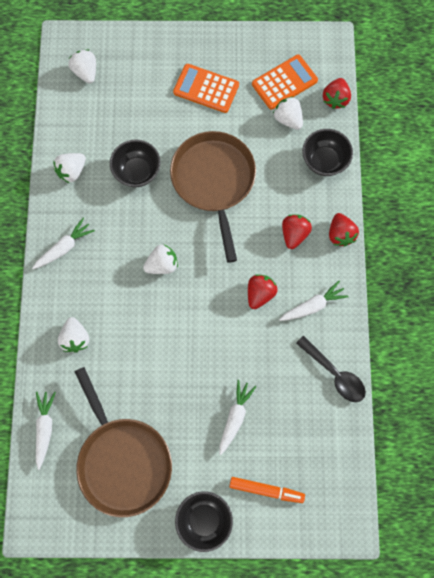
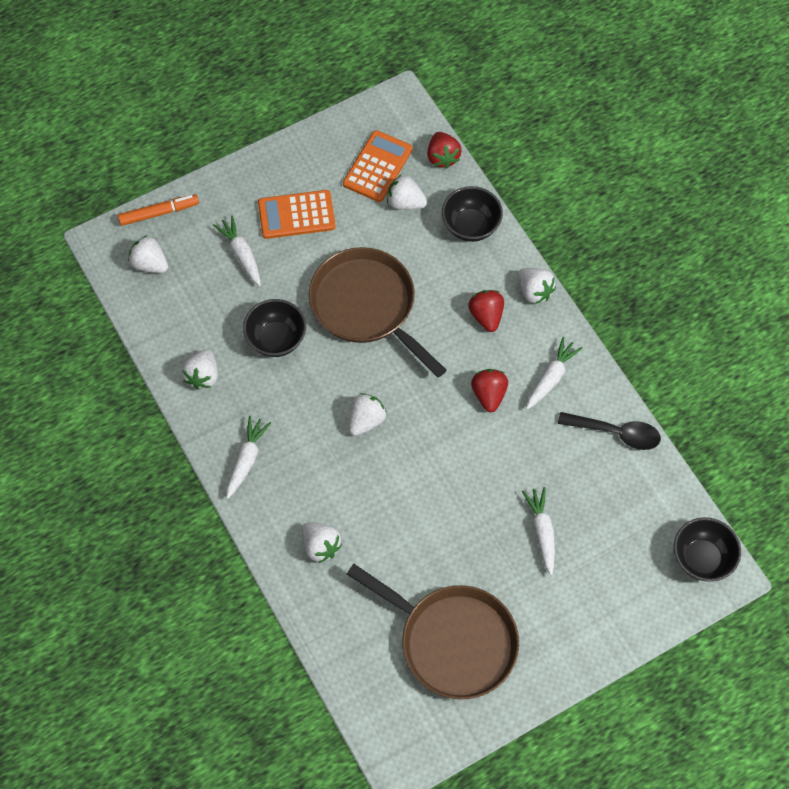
camera: 30 degrees left, 10 degrees down
(45, 428) = (347, 656): white carrot -> white carrot (241, 254)
(204, 519) = (575, 651): black bowl -> black bowl (702, 558)
(266, 490) = (619, 585): orange marker -> orange marker (159, 213)
(340, 234) = (534, 291): red strawberry -> white strawberry

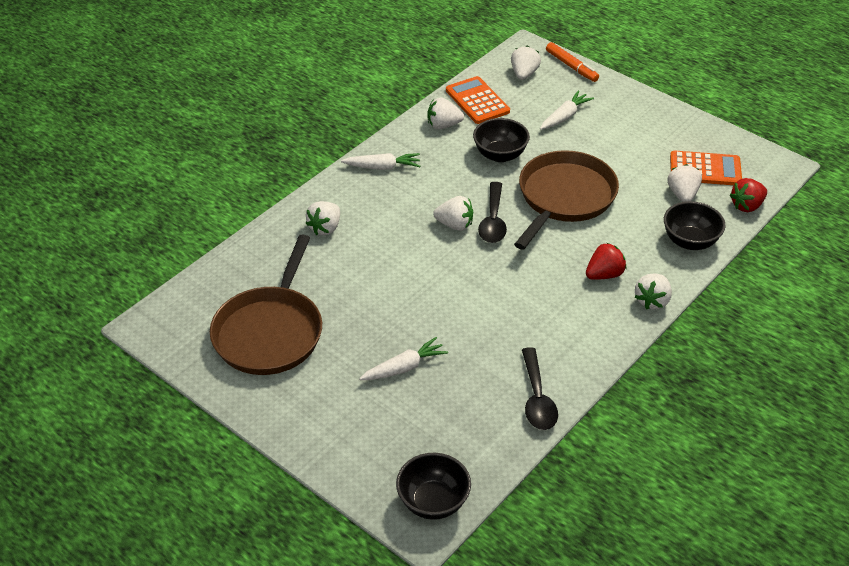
camera: 70 degrees right, 20 degrees down
(296, 215) = (622, 136): orange calculator -> orange calculator (477, 101)
(374, 383) = (493, 221): none -> black spoon
(489, 395) = (525, 296): red strawberry -> none
(551, 377) = (569, 335): white carrot -> none

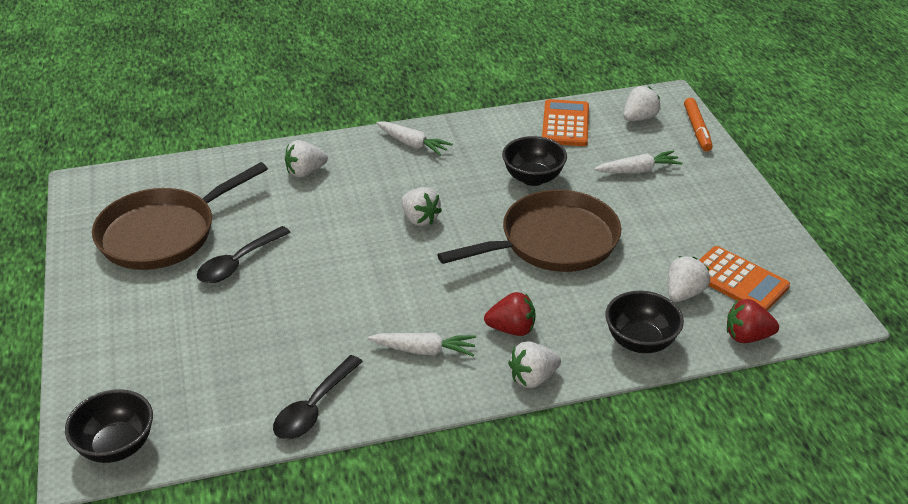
camera: 35 degrees right, 5 degrees down
(404, 367) = (232, 317): white carrot -> white carrot (424, 350)
(443, 125) = (508, 132): white strawberry -> none
(493, 221) = (459, 231): black spoon -> black spoon (238, 263)

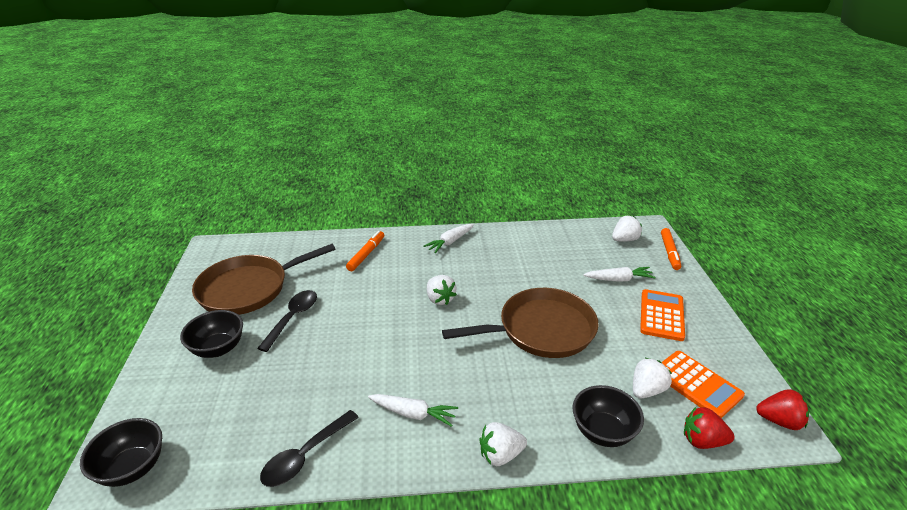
camera: 10 degrees right, 5 degrees down
(238, 263) = (293, 318): black spoon -> black spoon turned 150 degrees clockwise
(305, 172) = (366, 254): white strawberry -> orange marker
(413, 144) = (450, 242): white carrot -> white carrot turned 90 degrees clockwise
(511, 329) = (491, 404): red strawberry -> red strawberry (779, 421)
(533, 178) = (534, 276): black bowl -> black bowl (218, 348)
(565, 124) = (567, 238): orange calculator -> orange calculator (661, 315)

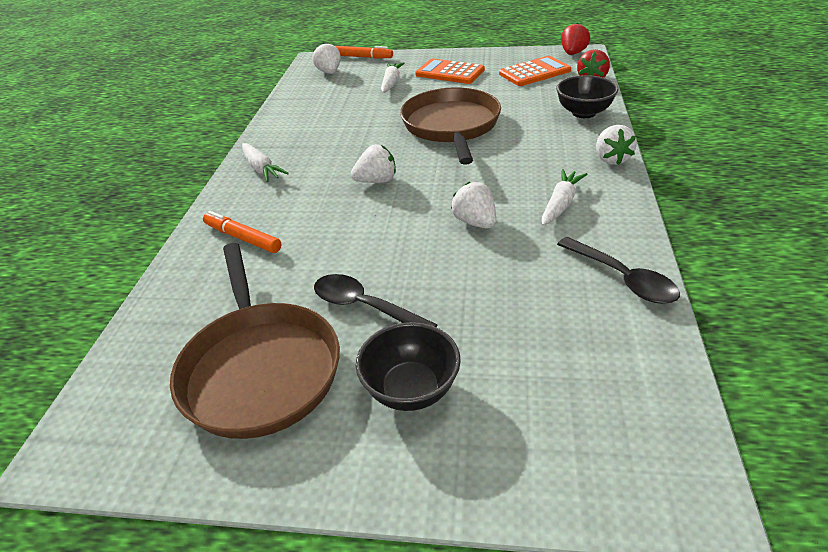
camera: 75 degrees left, 5 degrees up
(132, 468) = (661, 456): black bowl -> none
(646, 390) = (539, 90): white strawberry -> white strawberry (475, 222)

